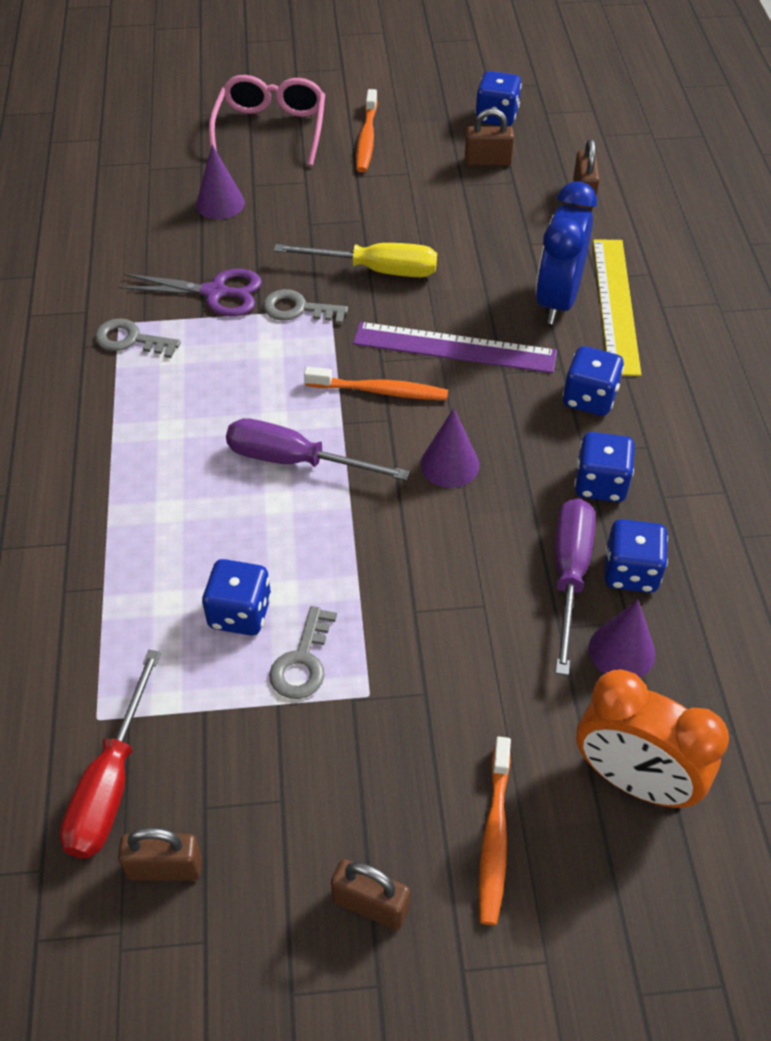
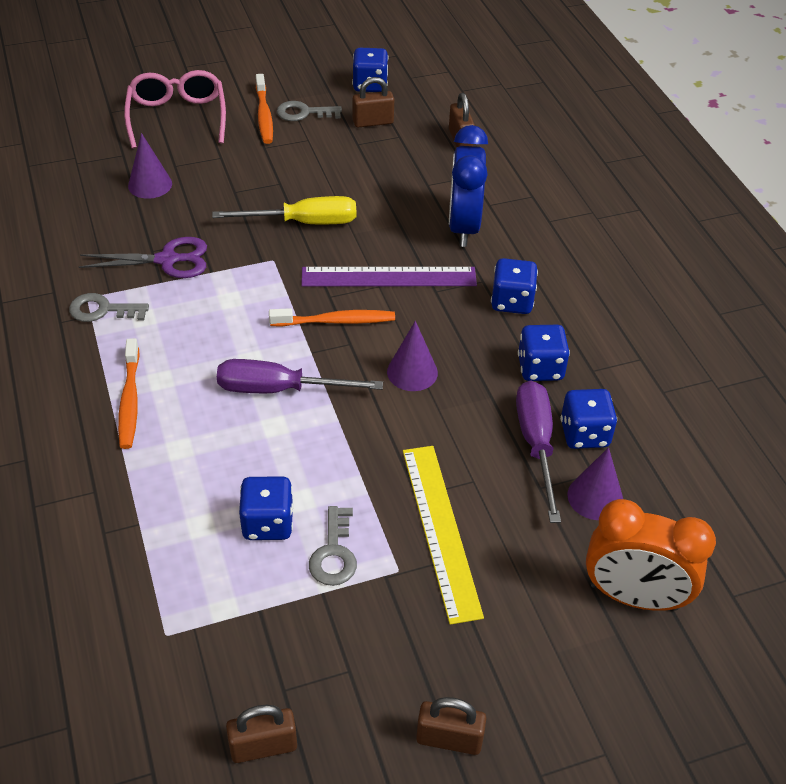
camera: 15 degrees left, 5 degrees down
(111, 783) = (194, 686): red screwdriver -> none
(298, 309) = (245, 264): grey key -> grey key (303, 113)
(494, 837) = (535, 664): orange toothbrush -> orange toothbrush (130, 400)
(615, 305) = (511, 224): yellow ruler -> yellow ruler (440, 530)

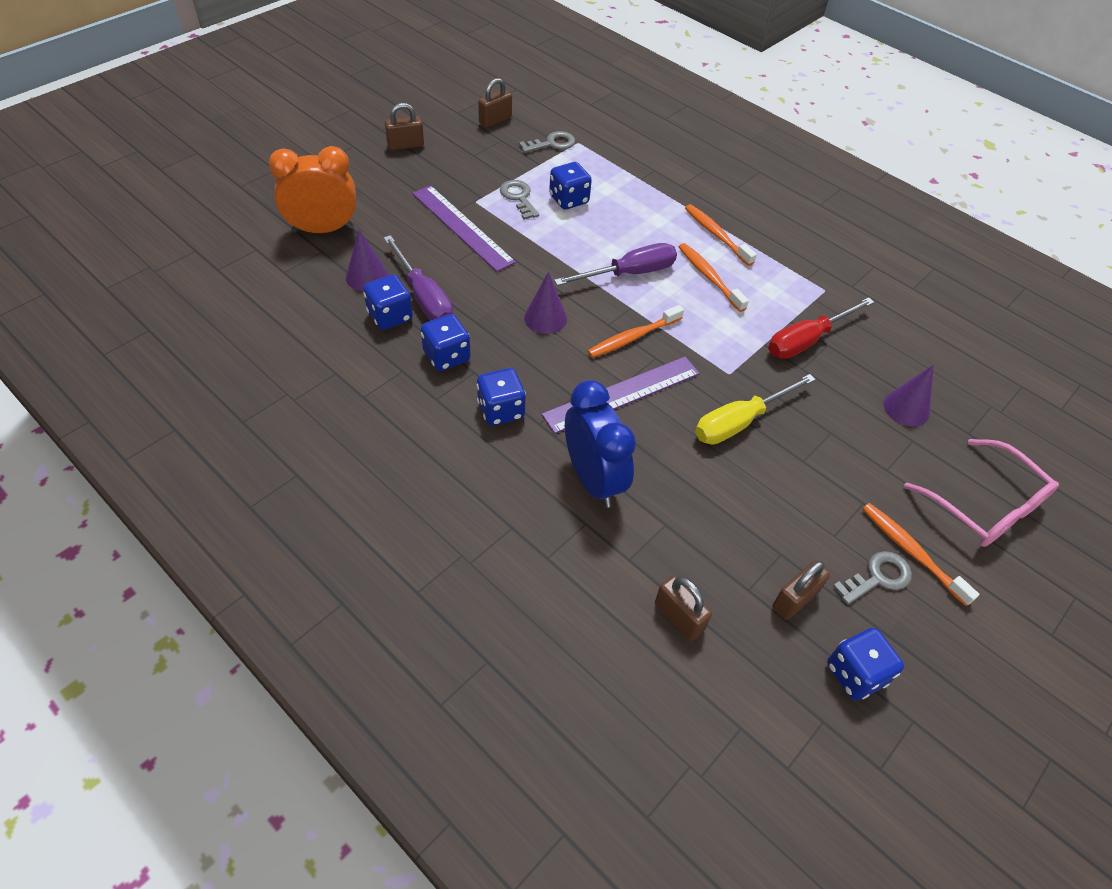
camera: 150 degrees right, 5 degrees up
(102, 310) = (803, 284): grey key -> grey key (552, 144)
(167, 260) = (807, 340): purple scissors -> red screwdriver
(194, 353) = (709, 277): none -> orange toothbrush
(440, 530) = (462, 227): yellow ruler -> purple ruler

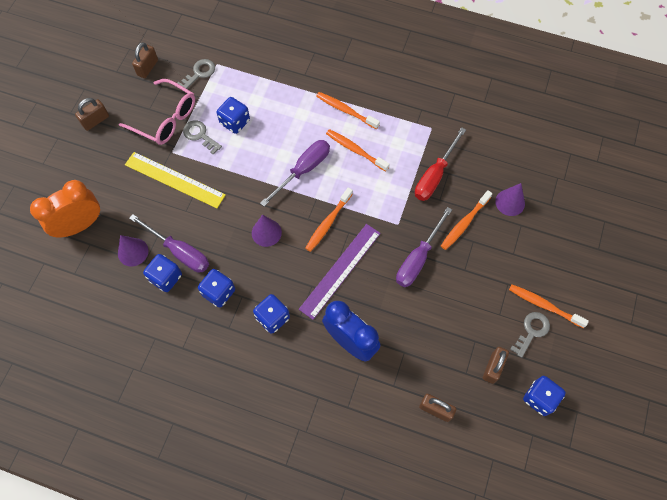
camera: 20 degrees left, 15 degrees up
(462, 227) = (174, 180): purple ruler -> yellow ruler
(739, 422) = (418, 258): yellow screwdriver -> purple screwdriver
(827, 407) = (464, 223): none -> orange toothbrush
(985, 506) = (574, 254): pink glasses -> pink glasses (166, 119)

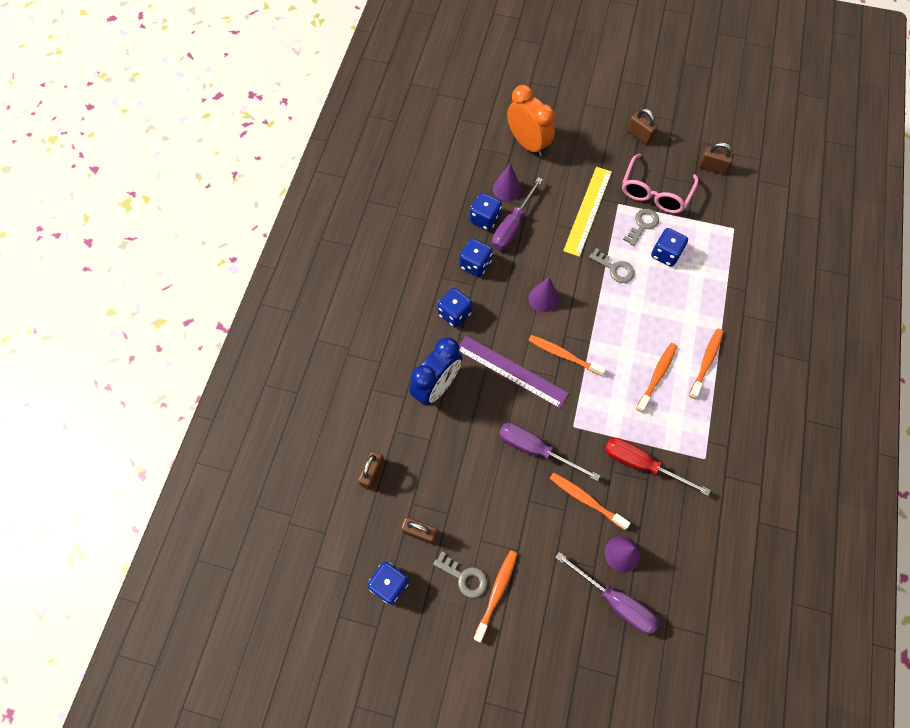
camera: 85 degrees right, 0 degrees up
(199, 73) = (717, 213): grey key -> grey key (614, 268)
(303, 170) = (621, 325): purple screwdriver -> purple screwdriver (615, 601)

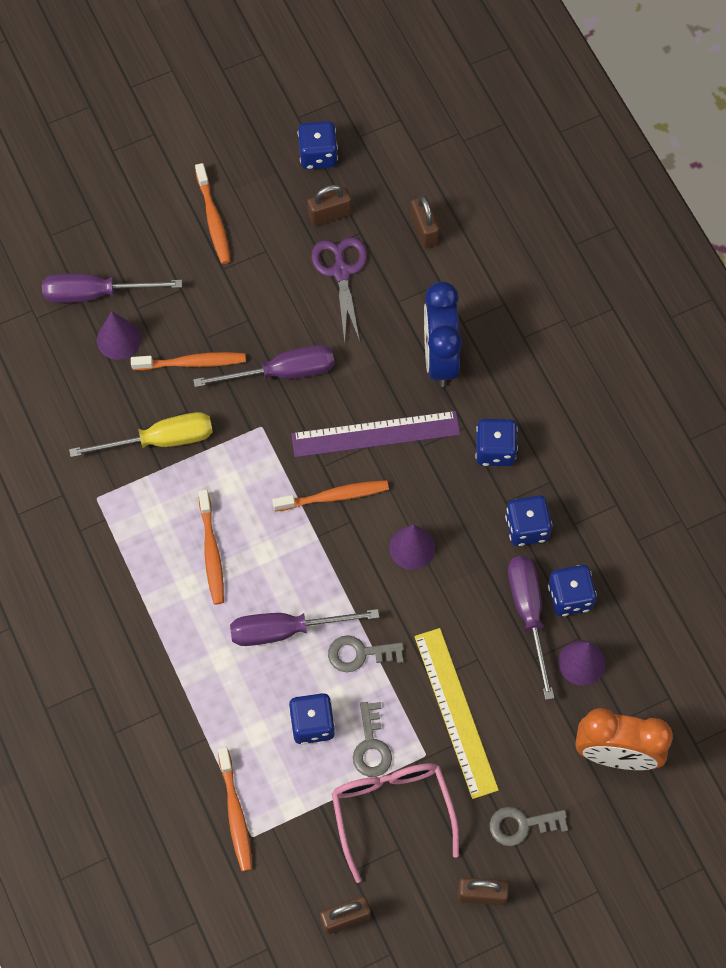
camera: 140 degrees right, 0 degrees up
(446, 486) = (341, 272): none -> purple scissors
(464, 577) = (254, 210): grey key -> grey key (521, 825)
(641, 464) = (160, 440): red screwdriver -> yellow screwdriver
(645, 306) = (286, 630): none -> purple screwdriver
(706, 362) = (167, 613): orange toothbrush -> orange toothbrush (235, 813)

